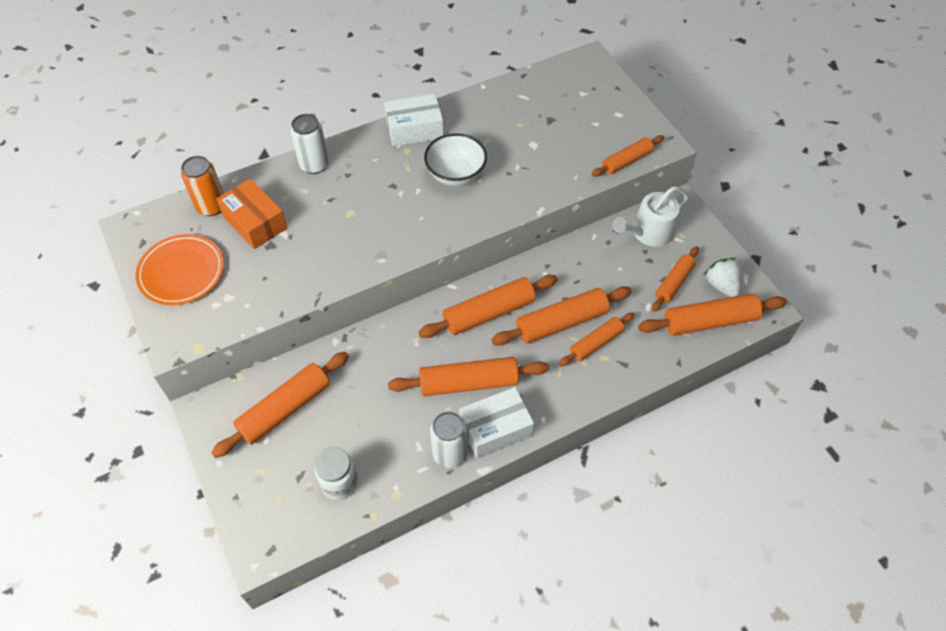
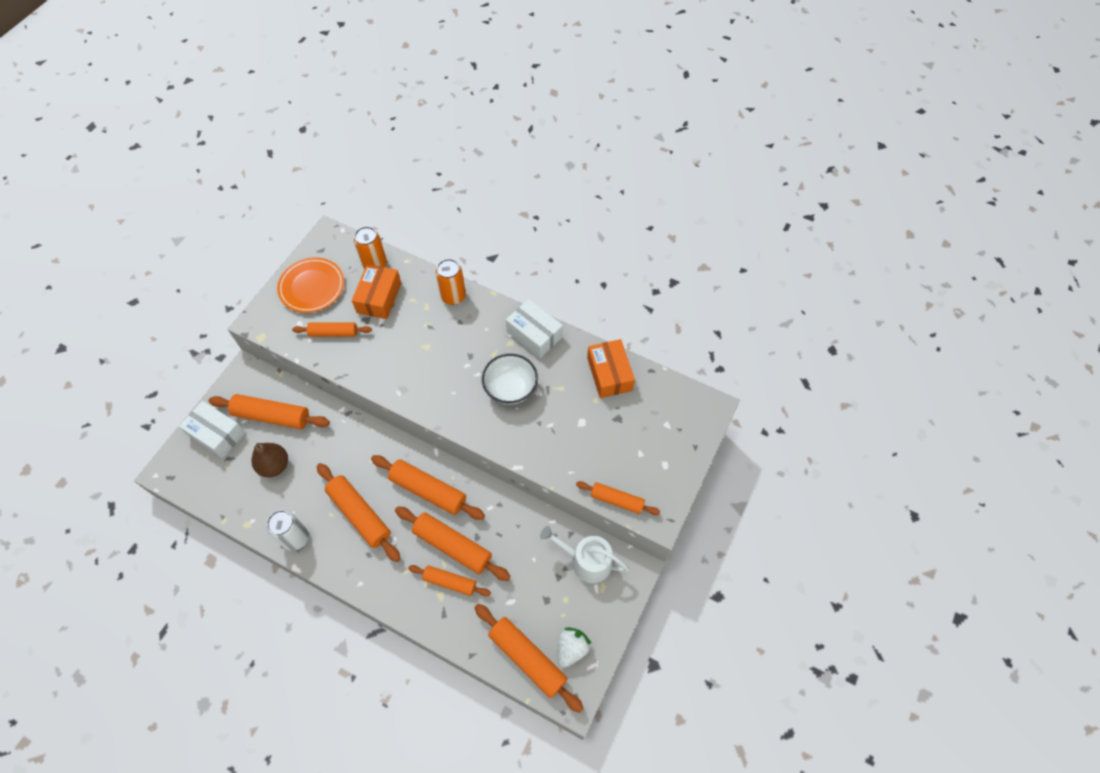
camera: 55 degrees right, 5 degrees up
(314, 165) = (453, 296): white can -> orange can
(339, 483) = (236, 484): white jar -> none
(347, 435) = (274, 465): none -> brown pear
(495, 429) = (333, 556): white box -> white box (217, 434)
(502, 102) = (609, 374): none -> orange box
(674, 283) = (548, 609): orange rolling pin -> orange rolling pin (333, 333)

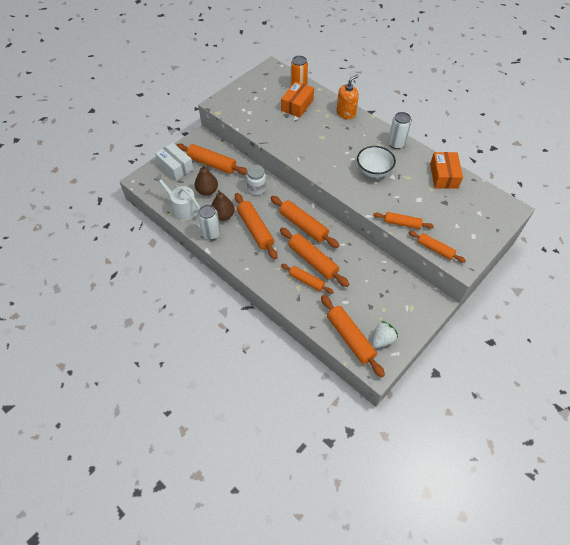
camera: 15 degrees right, 5 degrees down
(307, 503) = (223, 216): none -> brown pear
(312, 287) = (256, 92): orange plate -> none
(333, 333) = (264, 118): orange rolling pin -> orange rolling pin (402, 223)
(348, 444) = (256, 188): none -> white jar
(453, 296) = (346, 113): orange can -> orange soap dispenser
(534, 334) = (396, 144): white box -> white can
(586, 560) = (403, 289): white watering can -> white watering can (182, 208)

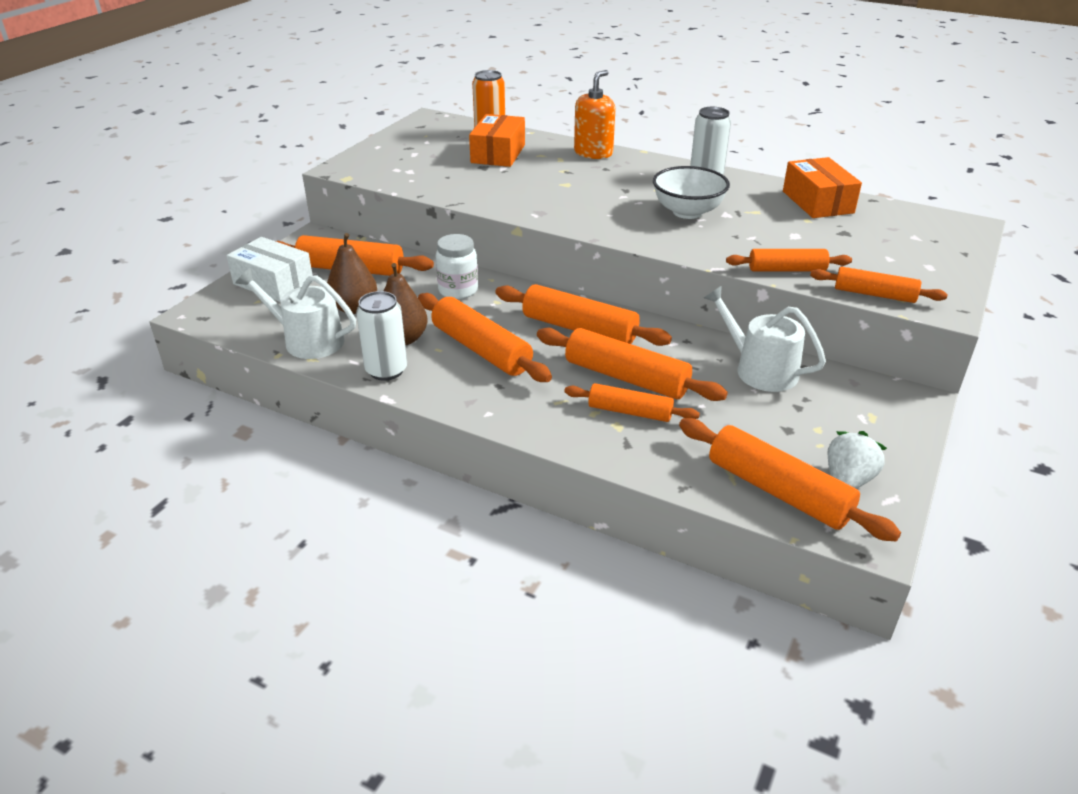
camera: 15 degrees left, 20 degrees down
(374, 269) = (759, 369): none -> white watering can

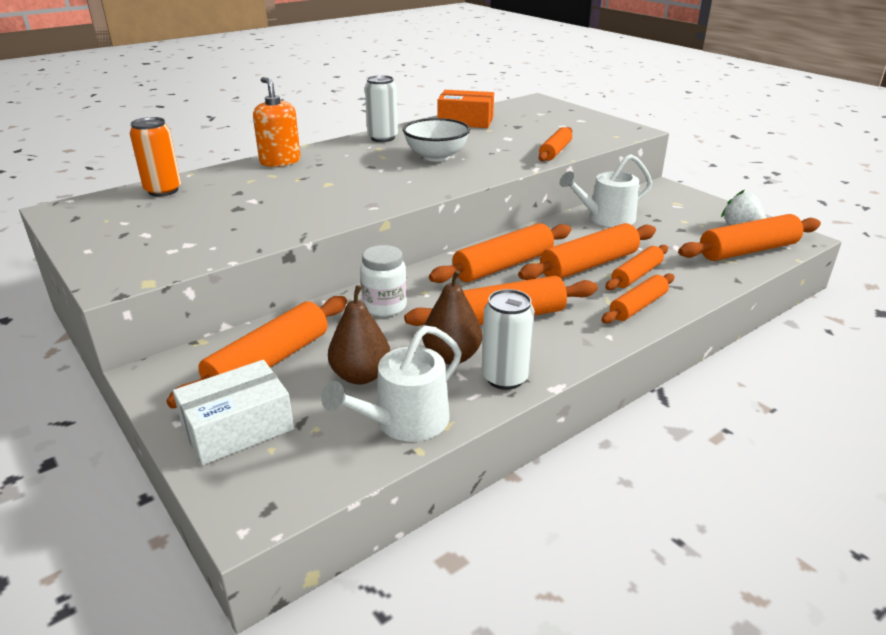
camera: 65 degrees left, 5 degrees down
(498, 154) = (217, 196): orange box -> none
(874, 294) = (606, 140): orange rolling pin -> orange rolling pin (638, 306)

